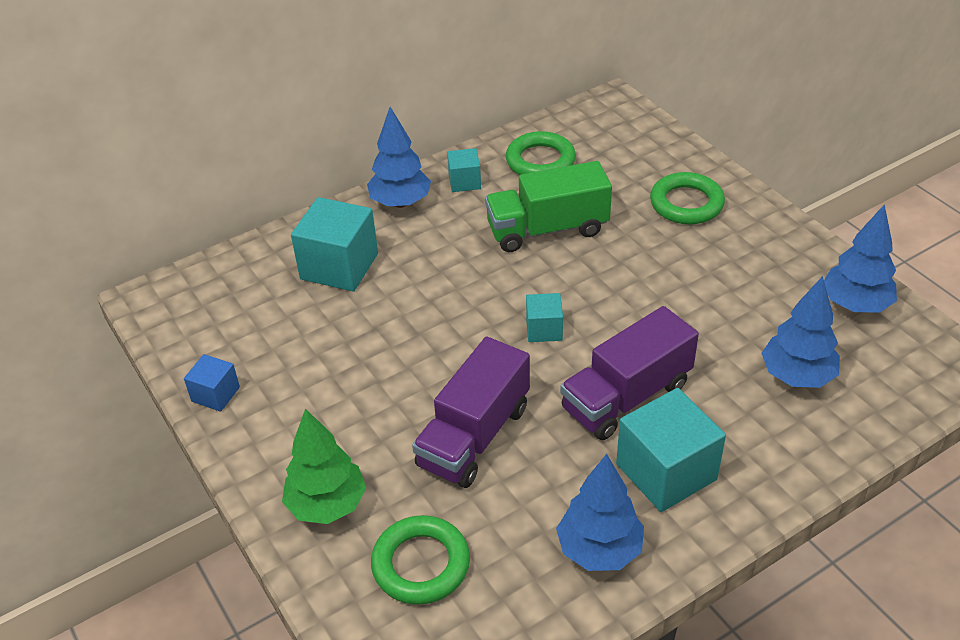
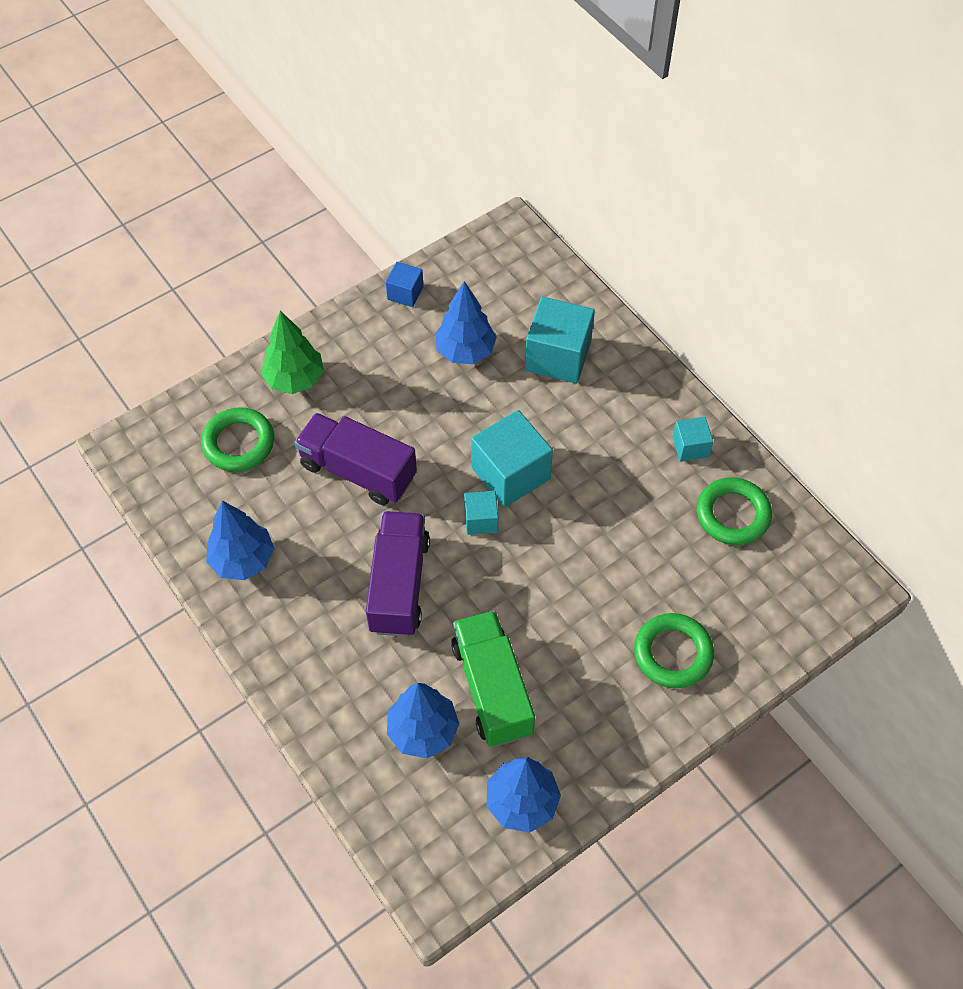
camera: 85 degrees right, 15 degrees up
(400, 202) = (652, 395): blue tree -> blue tree (465, 351)
(547, 229) = (621, 522): green truck -> green truck (492, 688)
(626, 397) = (399, 584): purple truck -> purple truck turned 45 degrees clockwise
(666, 472) = (316, 611): turquoise cube -> turquoise cube (510, 473)

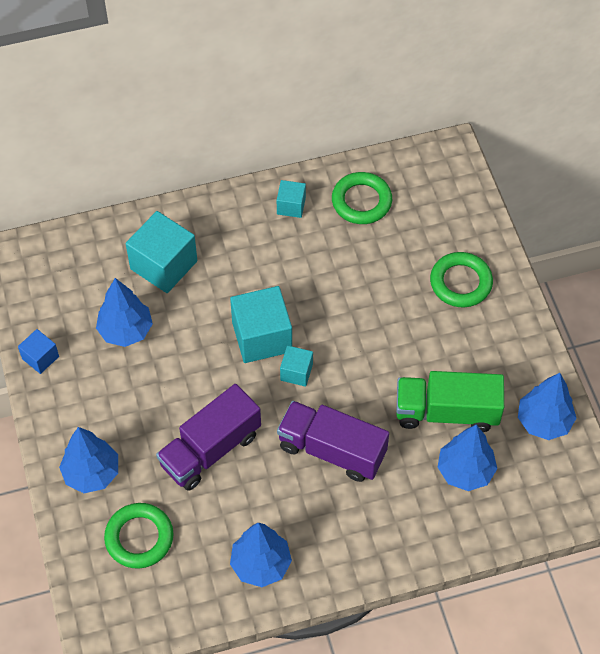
camera: 70 degrees left, 0 degrees up
(295, 379) = (92, 473): green tree -> blue tree

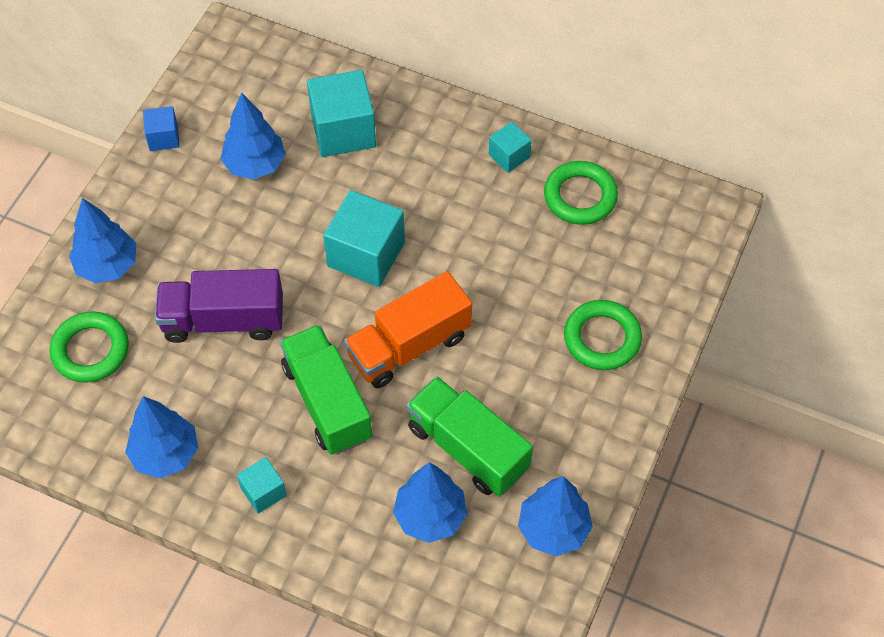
camera: 40 degrees right, 0 degrees up
(296, 372) = (365, 308): turquoise cube -> turquoise cube (263, 492)
(332, 450) = (327, 402): purple truck -> green truck
(348, 375) = (409, 346): none -> orange truck

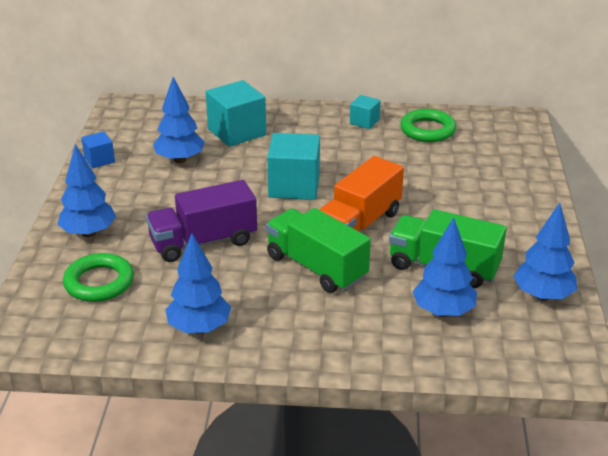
camera: 20 degrees left, 25 degrees down
(263, 492) = (297, 330): turquoise cube -> none
(602, 338) = (496, 191): green ring -> none

